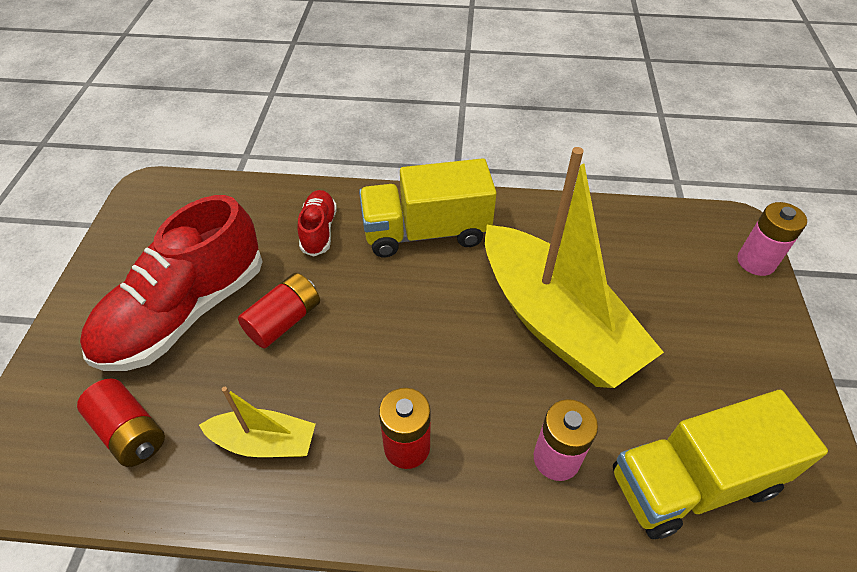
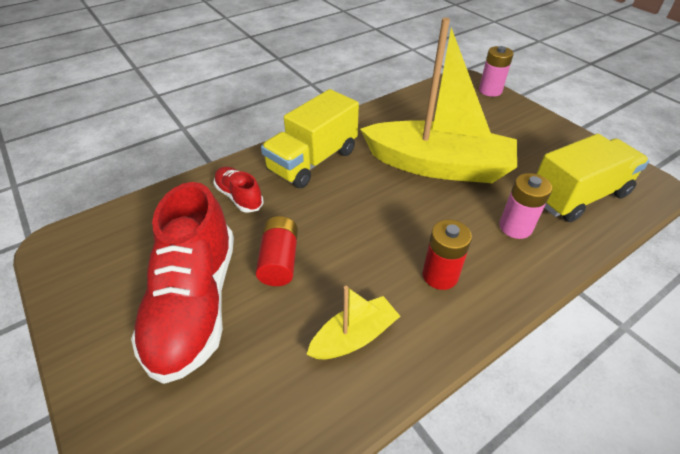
camera: 40 degrees left, 5 degrees down
(130, 432) = (246, 407): red battery -> none
(693, 482) = (578, 196): yellow truck -> yellow truck turned 150 degrees counterclockwise

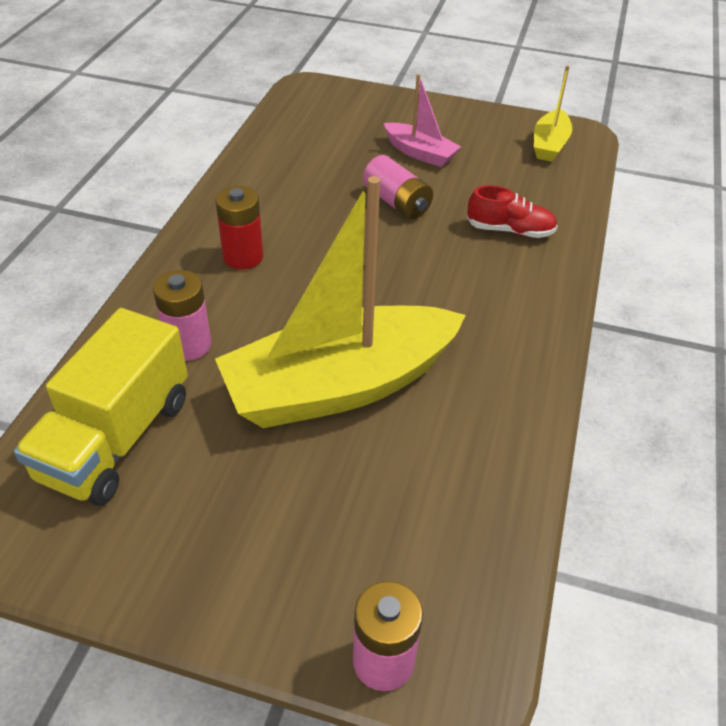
camera: 140 degrees right, 0 degrees up
(195, 303) = (420, 153): red shoe -> pink boat
(279, 260) = (397, 202): red battery -> pink battery
(313, 161) = (498, 307): yellow truck -> none
(354, 337) = (281, 187): yellow boat -> yellow boat (549, 145)

